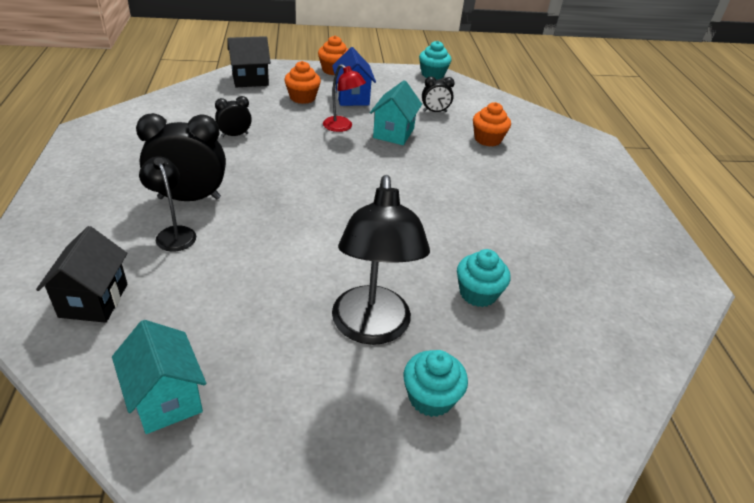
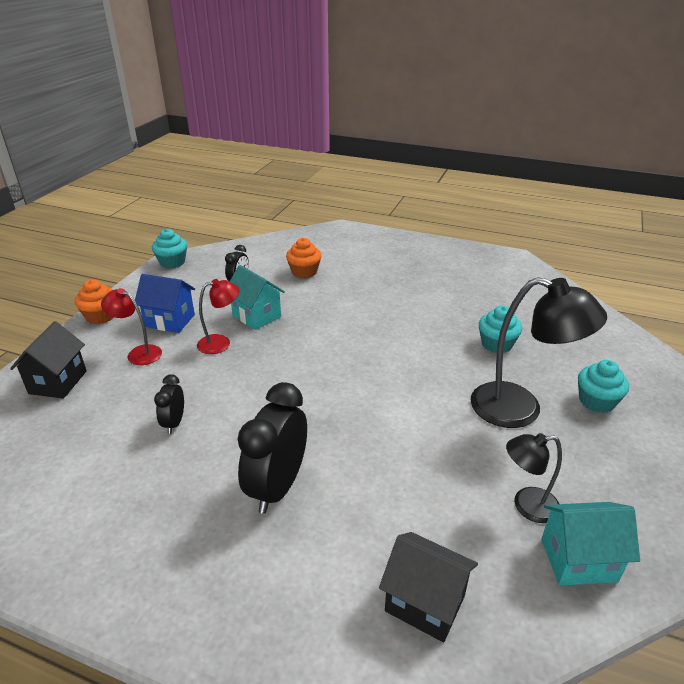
camera: 60 degrees left, 5 degrees down
(173, 233) = (336, 512): black lamp -> black lamp (526, 505)
(302, 97) = (138, 353): orange cupcake -> red lamp

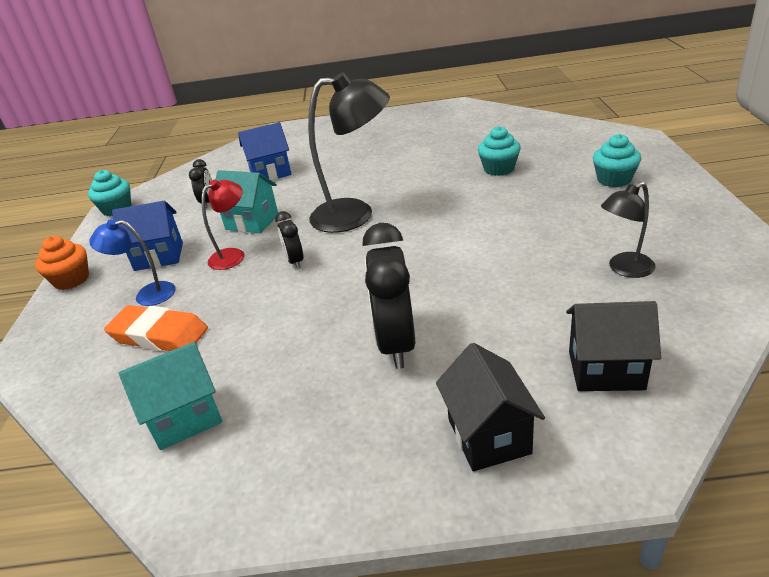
camera: 20 degrees left, 0 degrees up
(58, 382) = (70, 353): black house -> black house (488, 436)
(121, 394) = (159, 335): none -> orange eraser
(138, 353) = (147, 295): red lamp -> blue lamp
(174, 423) = (241, 336): black clock -> black clock (295, 261)
(304, 272) = (270, 173): orange cupcake -> blue house
(520, 409) = (559, 206): black lamp -> black lamp (355, 215)
(578, 560) = (696, 288): turquoise house -> turquoise house (185, 418)

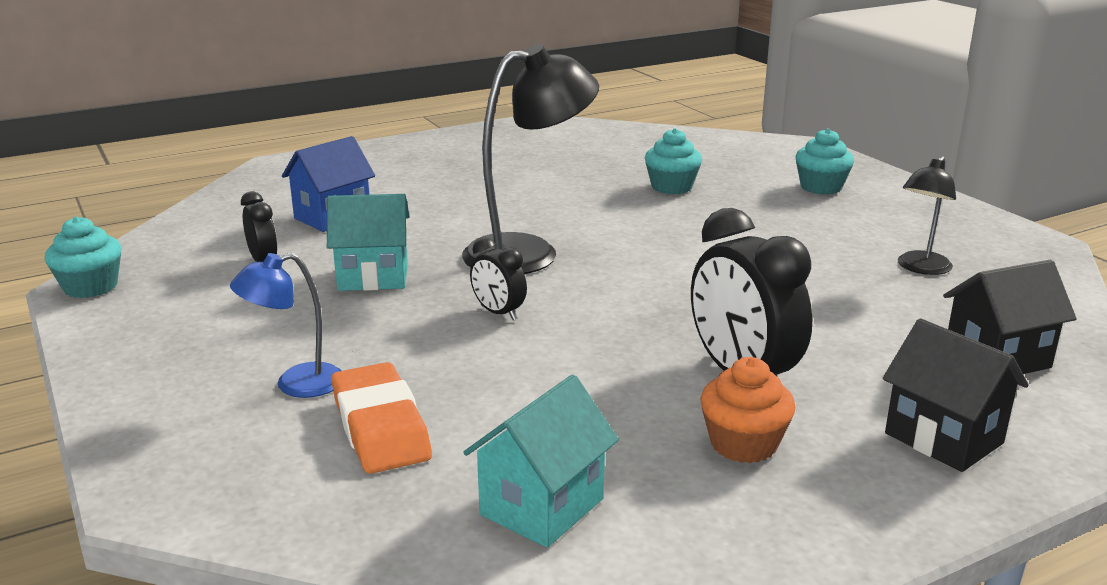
camera: 30 degrees left, 10 degrees down
(71, 280) = (119, 387): orange cupcake -> orange cupcake (743, 444)
(159, 257) = (257, 336): blue house -> none
(159, 335) = (380, 427): orange eraser -> orange eraser turned 75 degrees clockwise
(233, 255) = (389, 319): red lamp -> none

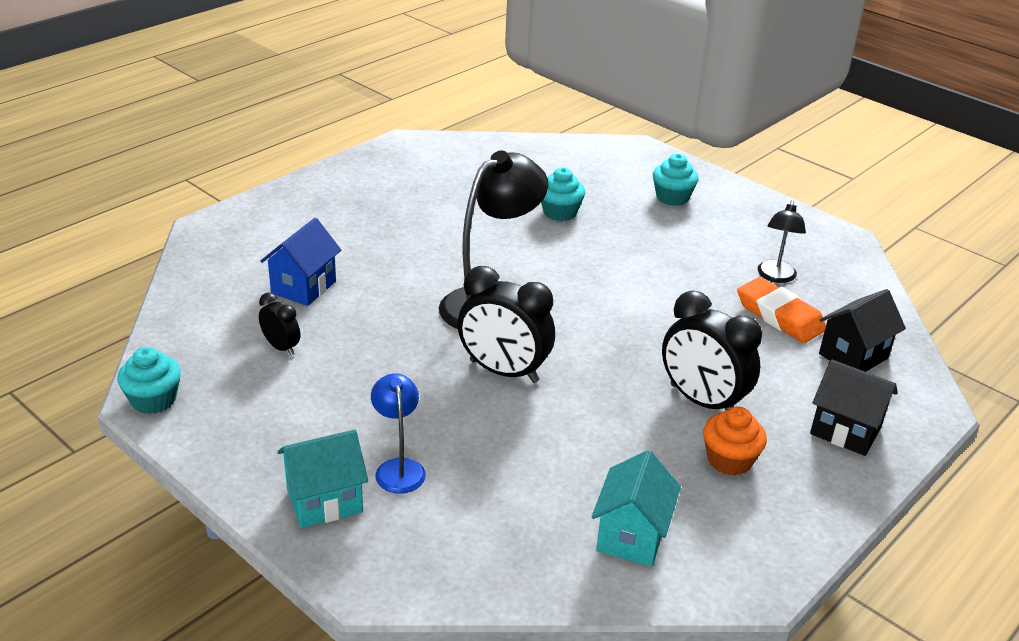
camera: 20 degrees left, 10 degrees up
(296, 384) = (398, 468): blue lamp -> blue lamp turned 120 degrees clockwise
(373, 277) = (384, 350): turquoise house -> turquoise house (324, 501)
(380, 427) = (485, 494): orange eraser -> orange eraser (779, 316)
(498, 313) = (503, 371): black clock -> black clock, size x1.94

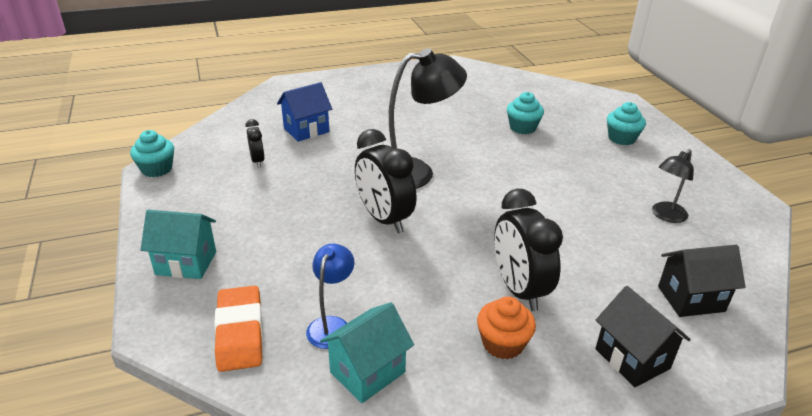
camera: 30 degrees right, 0 degrees up
(398, 468) = (252, 259): blue lamp -> blue lamp (332, 325)
(779, 316) = (644, 246): orange eraser -> orange eraser (240, 332)

